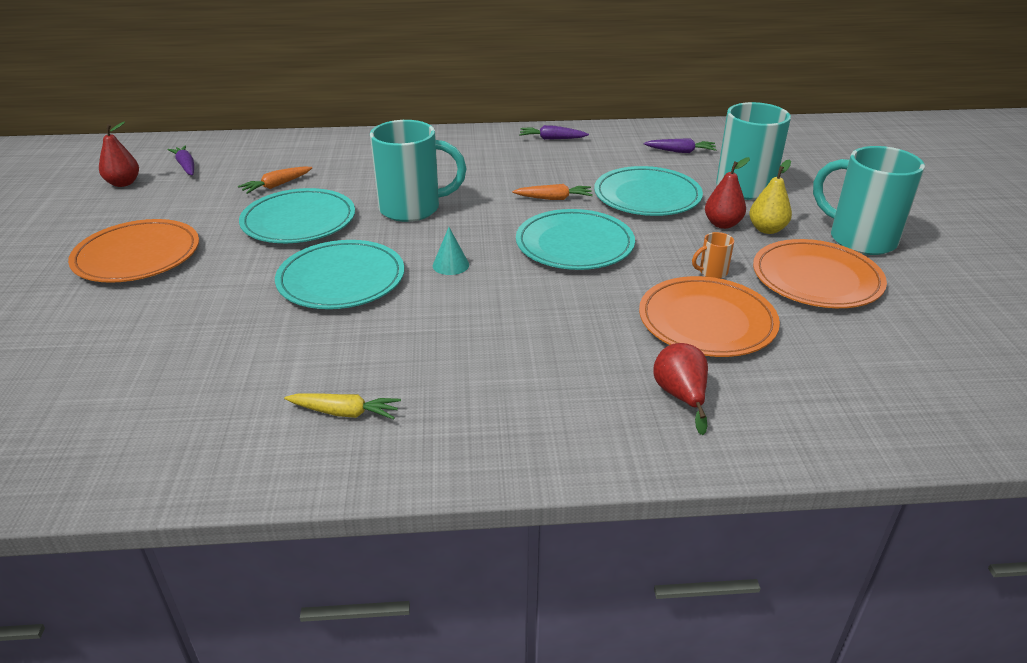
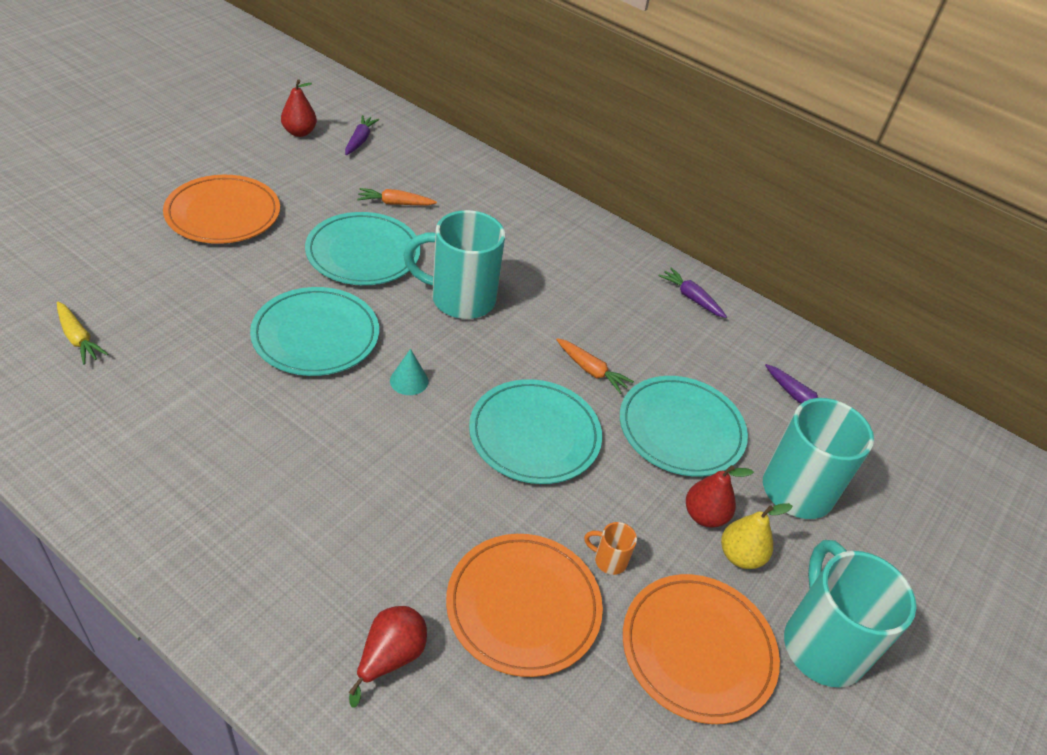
camera: 35 degrees right, 10 degrees up
(344, 412) = (162, 461): yellow carrot -> yellow carrot (78, 338)
(412, 209) = (460, 299): turquoise mug -> turquoise mug turned 150 degrees clockwise

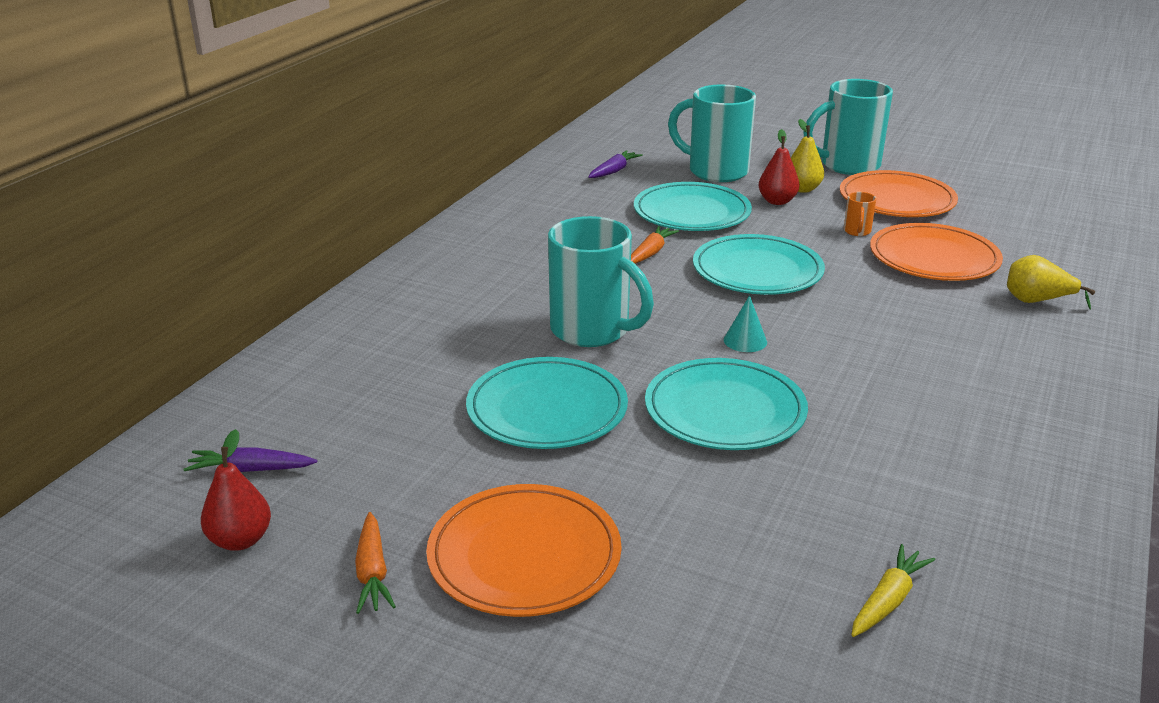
camera: 95 degrees left, 15 degrees down
(390, 657) = (1036, 301): red pear -> yellow pear
(395, 203) = (419, 405): orange carrot -> orange carrot (372, 572)
(460, 299) = (592, 331): turquoise mug -> turquoise mug turned 45 degrees counterclockwise
(691, 298) = (505, 215): purple carrot -> none

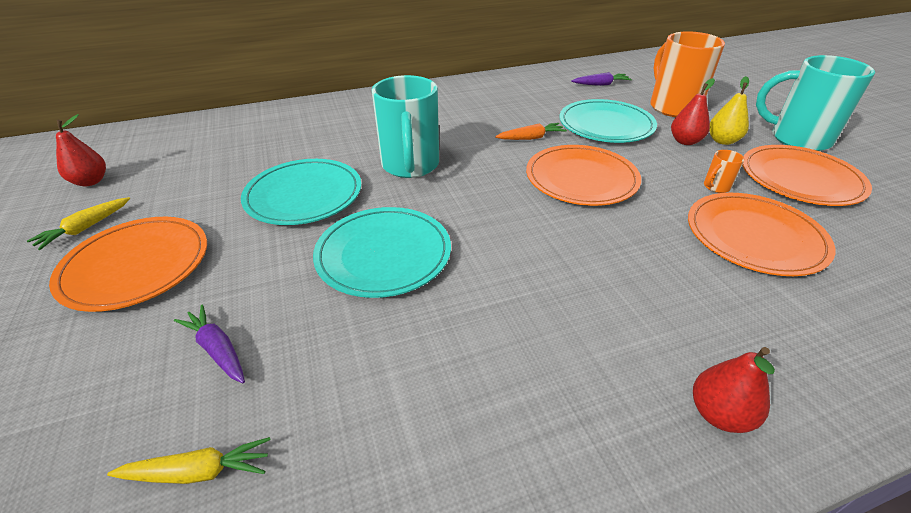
camera: 45 degrees right, 10 degrees up
(251, 470) = (156, 154): purple carrot -> purple carrot (217, 349)
(372, 572) = (85, 228): orange carrot -> yellow carrot
(715, 171) = (673, 107): turquoise mug -> orange mug
(745, 341) = (484, 219): turquoise cone -> none
(757, 271) = (581, 179): turquoise plate -> orange plate
(1036, 301) = (805, 327): yellow pear -> none
(1068, 373) = (719, 414): none -> red pear

